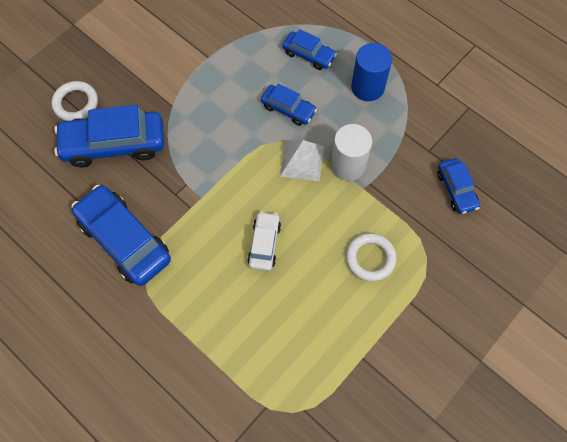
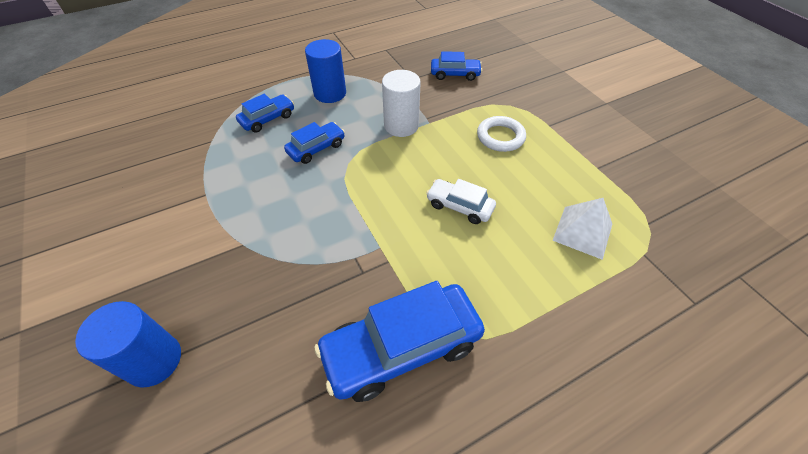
camera: 70 degrees left, 15 degrees down
(76, 103) = (154, 360): white ring -> blue cylinder
(114, 144) = (253, 324): blue car -> none
(302, 161) = (379, 154): white pyramid -> white pyramid (583, 232)

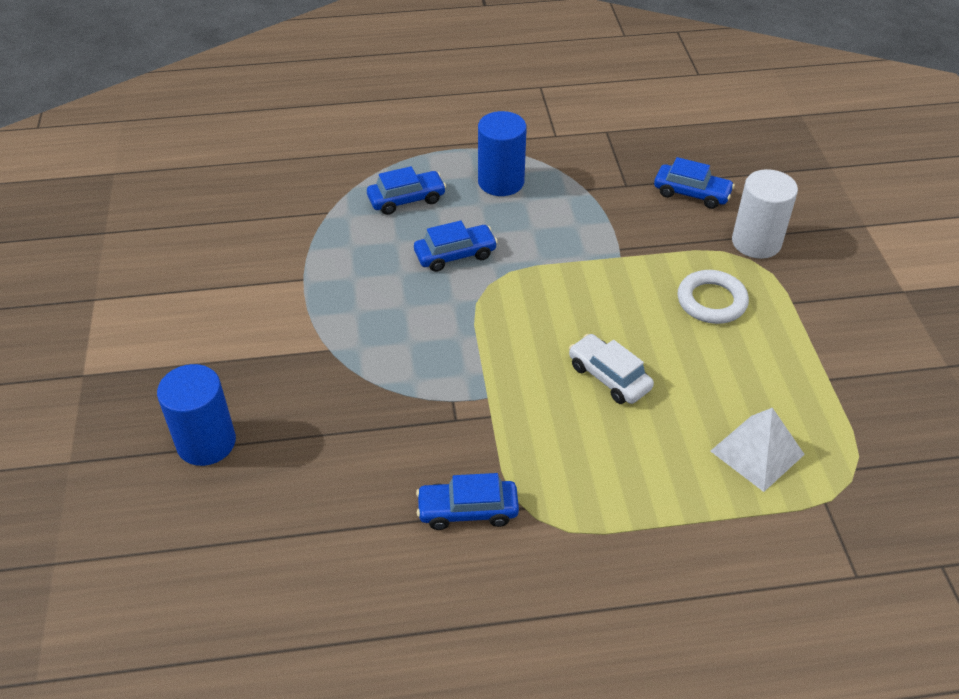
camera: 20 degrees right, 5 degrees down
(401, 125) = (579, 251): white cylinder -> white cylinder (756, 242)
(401, 348) = (468, 510): blue car -> blue car, size x0.54

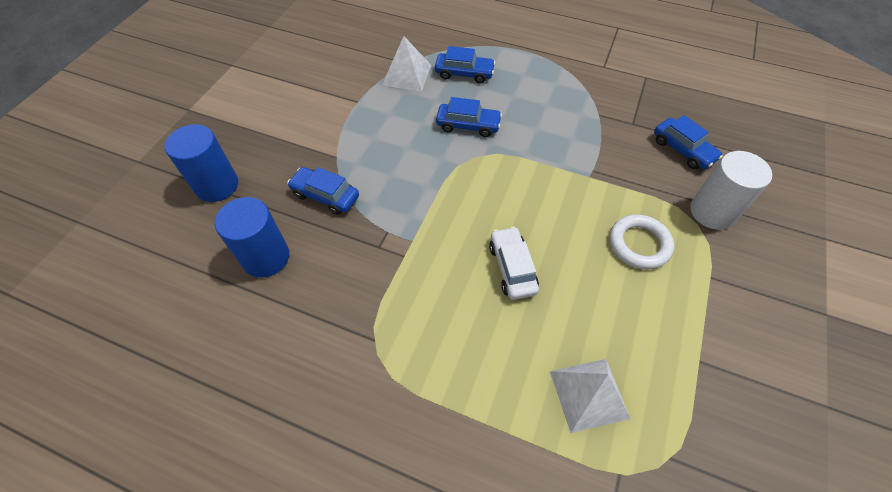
camera: 30 degrees right, 10 degrees up
(339, 226) = (407, 75): none -> white pyramid
(468, 510) = (335, 321): blue car -> blue car (325, 196)
(501, 182) = (539, 85): blue cylinder -> blue cylinder (266, 257)

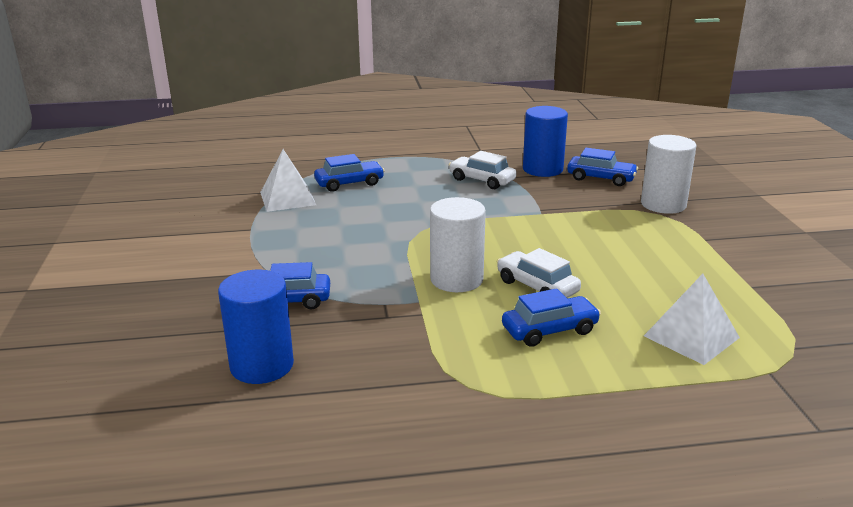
camera: 30 degrees left, 30 degrees down
(217, 185) = (135, 334): blue cylinder -> blue cylinder (542, 169)
(458, 229) = (456, 279): none -> white cylinder
(468, 125) = (391, 213): blue car -> blue car (549, 330)
(572, 111) = (482, 180): none -> white car
(639, 244) = (628, 239): white ring -> none

